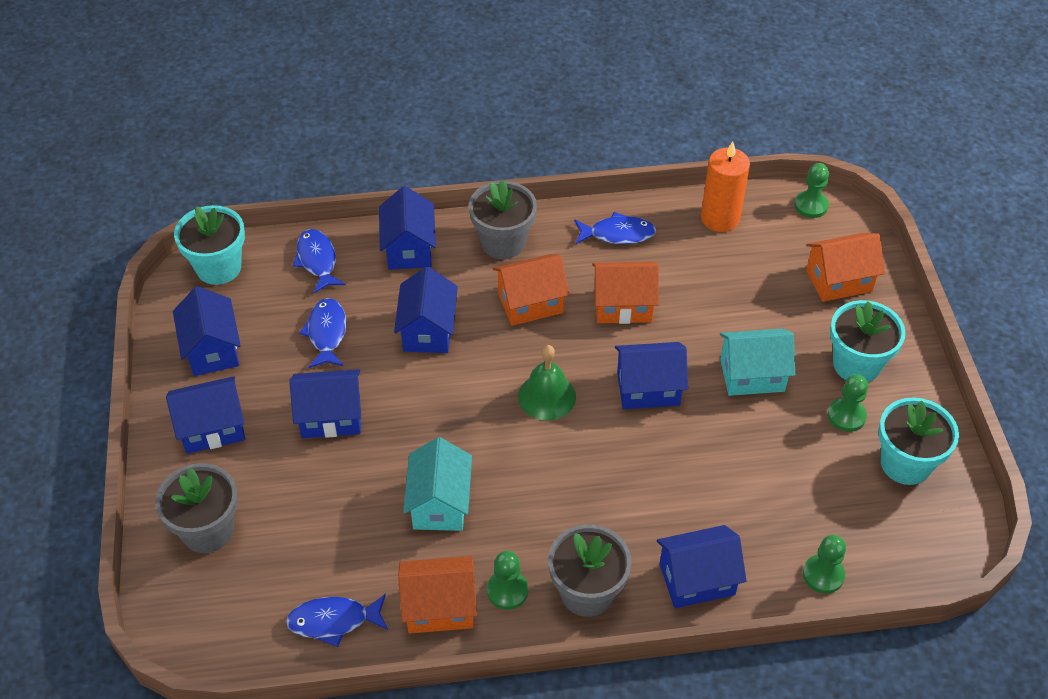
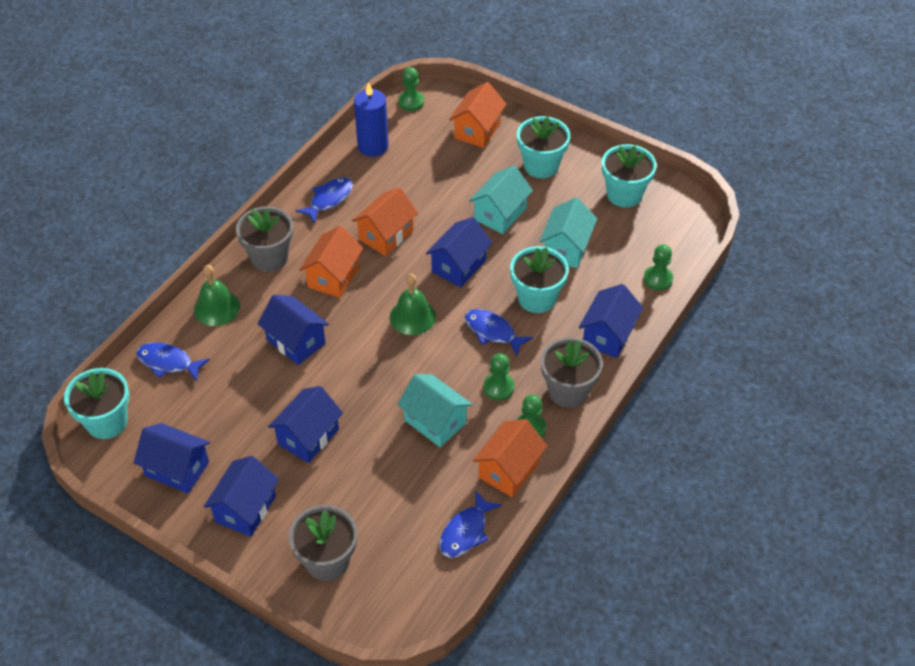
camera: 50 degrees left, 0 degrees up
(326, 333) = (236, 396): blue fish -> blue fish (492, 332)
(409, 249) = (217, 308): blue house -> green bell
(678, 482) = (537, 298): none -> turquoise flower pot
(720, 218) = (373, 146): orange candle -> blue candle
(772, 462) = (566, 248): none -> turquoise house
(846, 416) = (569, 195): green pawn -> green pawn (498, 387)

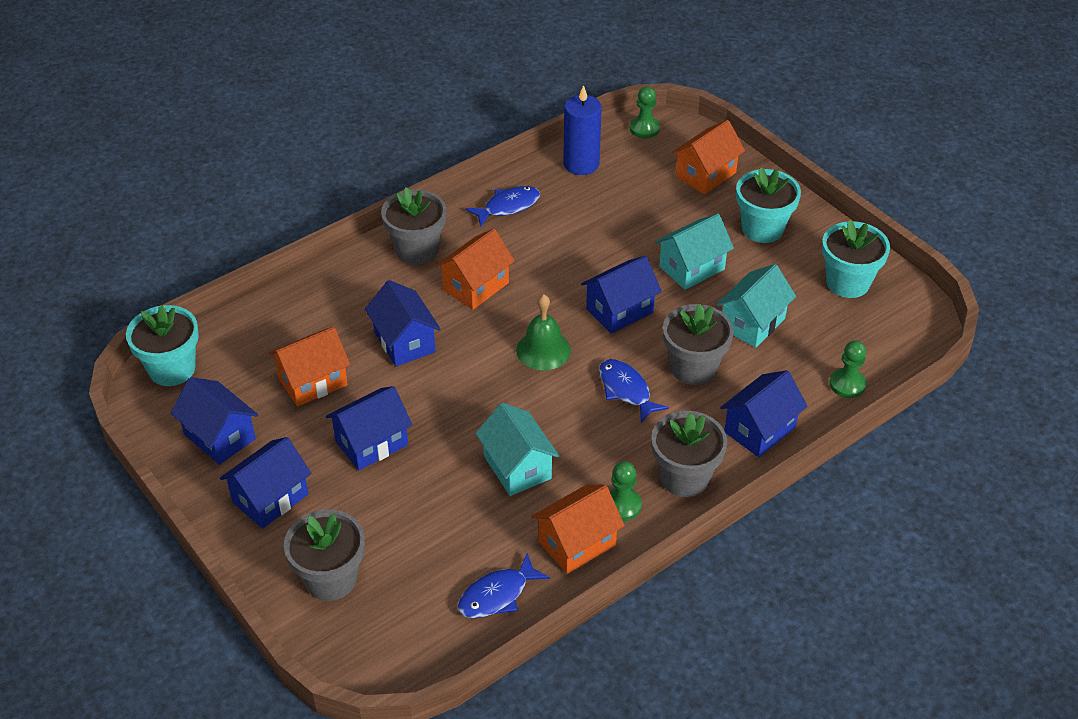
camera: 20 degrees right, 5 degrees down
(168, 362) = (262, 327): blue fish -> none
(217, 308) = (338, 286): green bell -> none
(386, 235) = (553, 258): orange house -> orange house (313, 382)
(498, 387) = (605, 451): green pawn -> none
(537, 298) = (693, 368): turquoise flower pot -> grey flower pot

